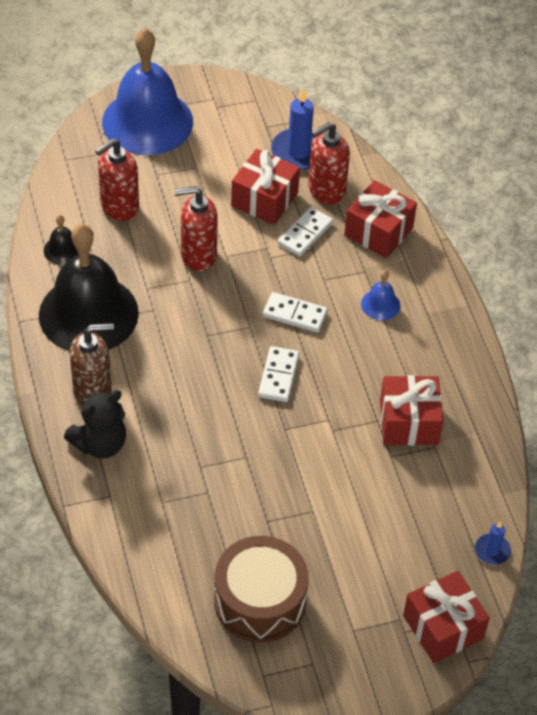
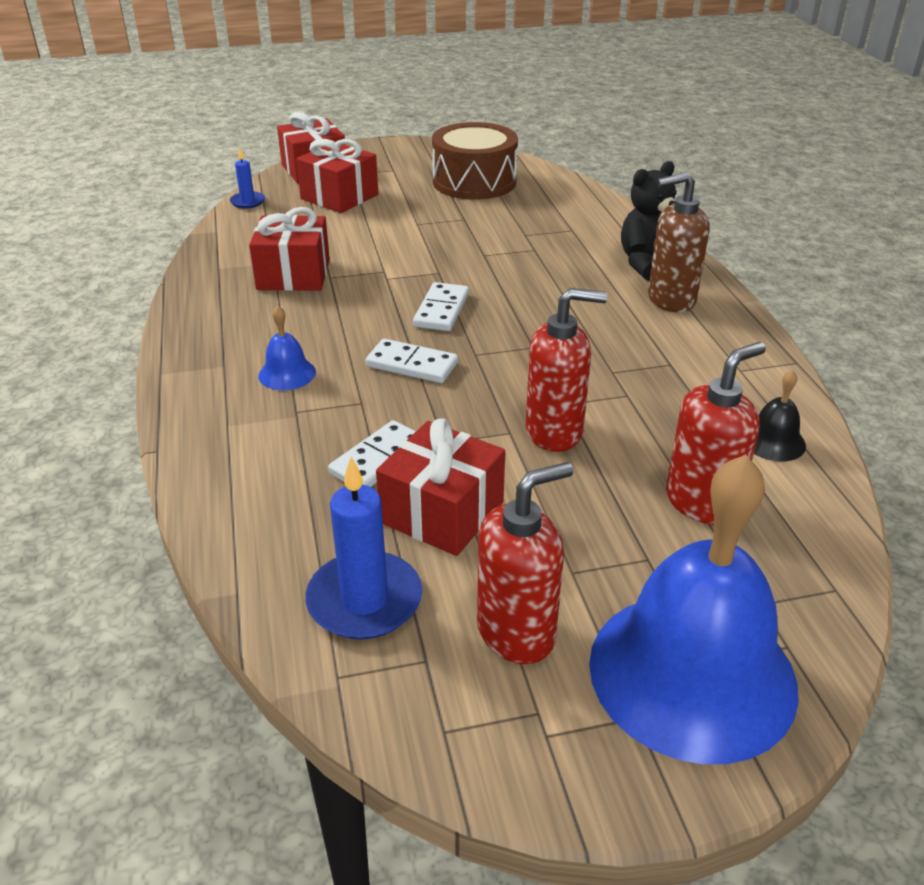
camera: 175 degrees left, 15 degrees down
(88, 313) = (703, 368): black bell -> none
(326, 191) = (327, 525): red soap dispenser -> red soap dispenser (517, 632)
(378, 231) = (255, 461): red gift -> red gift (339, 197)

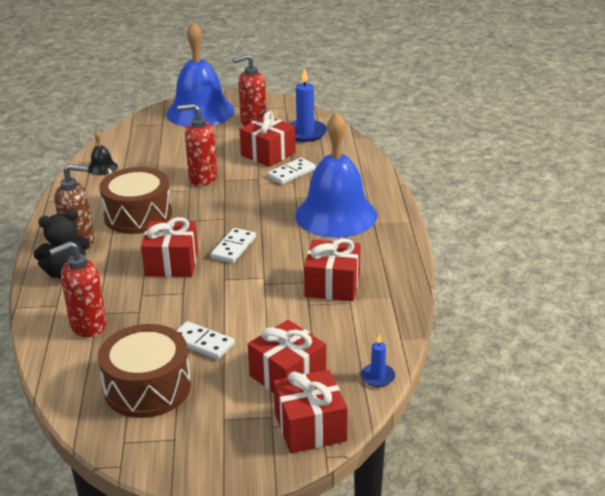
camera: 170 degrees left, 5 degrees down
(287, 374) = (336, 215): blue bell -> blue bell, size x2.49
(412, 365) = (263, 214): white domino -> white domino (202, 343)
(519, 284) = (171, 263): none -> red gift
(619, 348) = (138, 215): none -> brown drum
(702, 502) = (156, 150): red soap dispenser -> red soap dispenser (88, 325)

